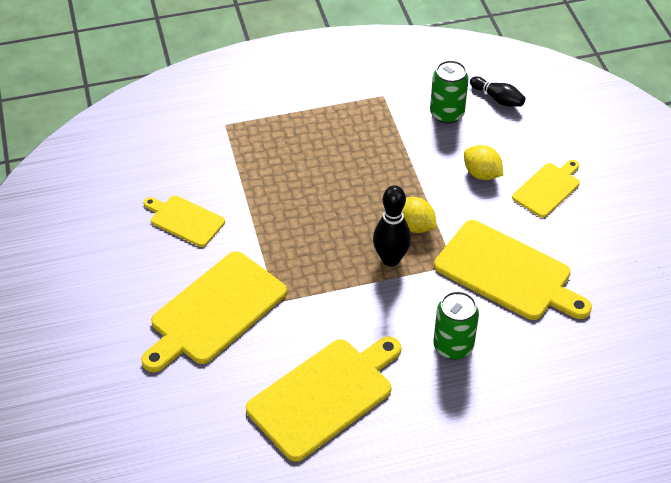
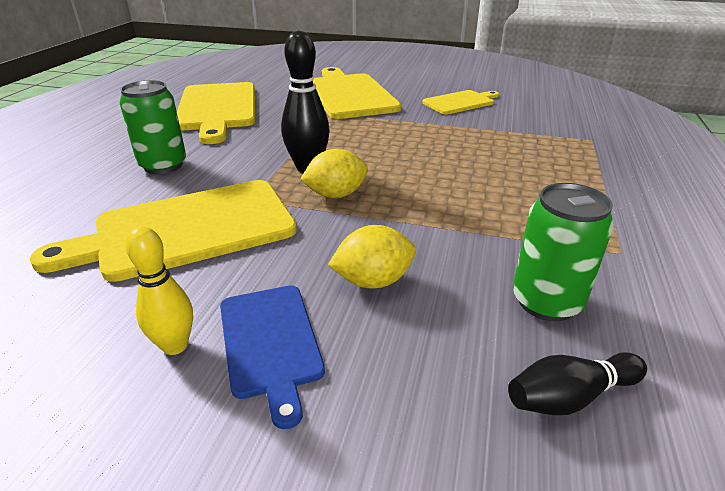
camera: 120 degrees right, 15 degrees down
(547, 189) = (270, 342): yellow cutting board -> blue cutting board
(576, 217) = (175, 345): none -> yellow bowling pin

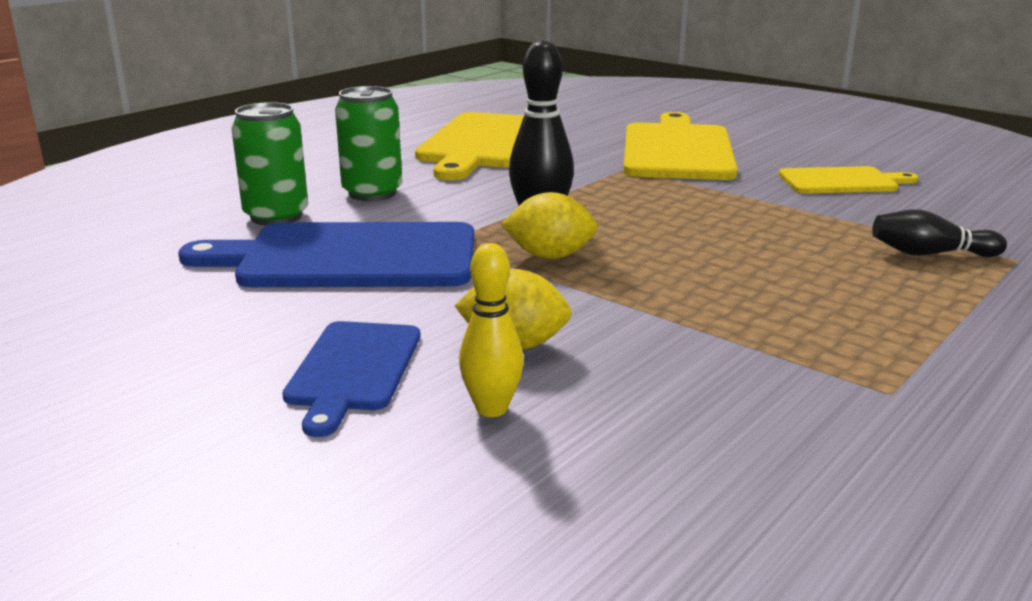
camera: 25 degrees right, 10 degrees down
(175, 345) = (261, 349): yellow bowling pin -> yellow bowling pin (492, 409)
(187, 229) = (349, 257): yellow cutting board -> blue cutting board
(546, 302) = (715, 414): green can -> green can (276, 216)
(570, 397) = (644, 499): black bowling pin -> black bowling pin (930, 254)

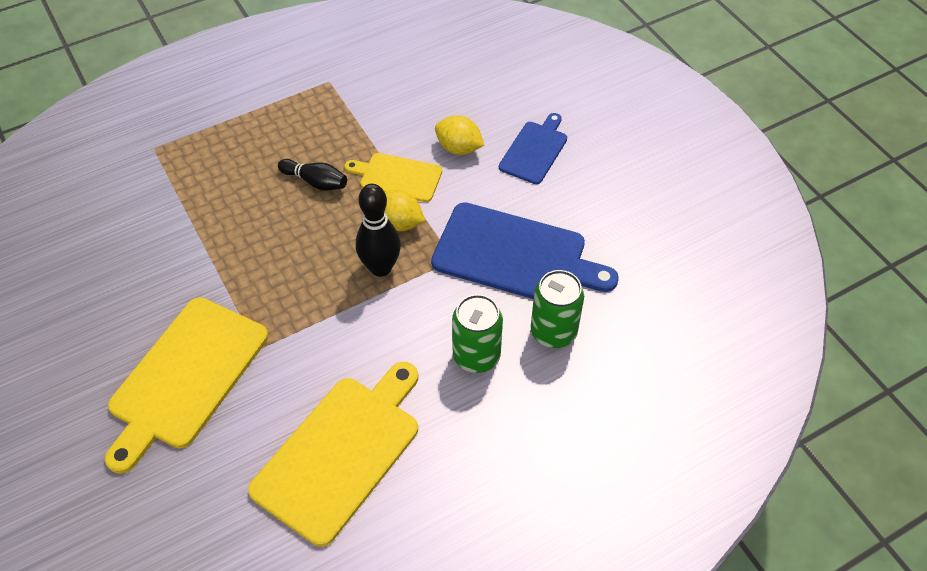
camera: 160 degrees left, 30 degrees up
(492, 409) = (486, 112): yellow bowling pin -> none
(841, 181) = (127, 272): yellow cutting board -> yellow cutting board (398, 177)
(930, 254) = (190, 166): black bowling pin -> black bowling pin (315, 182)

